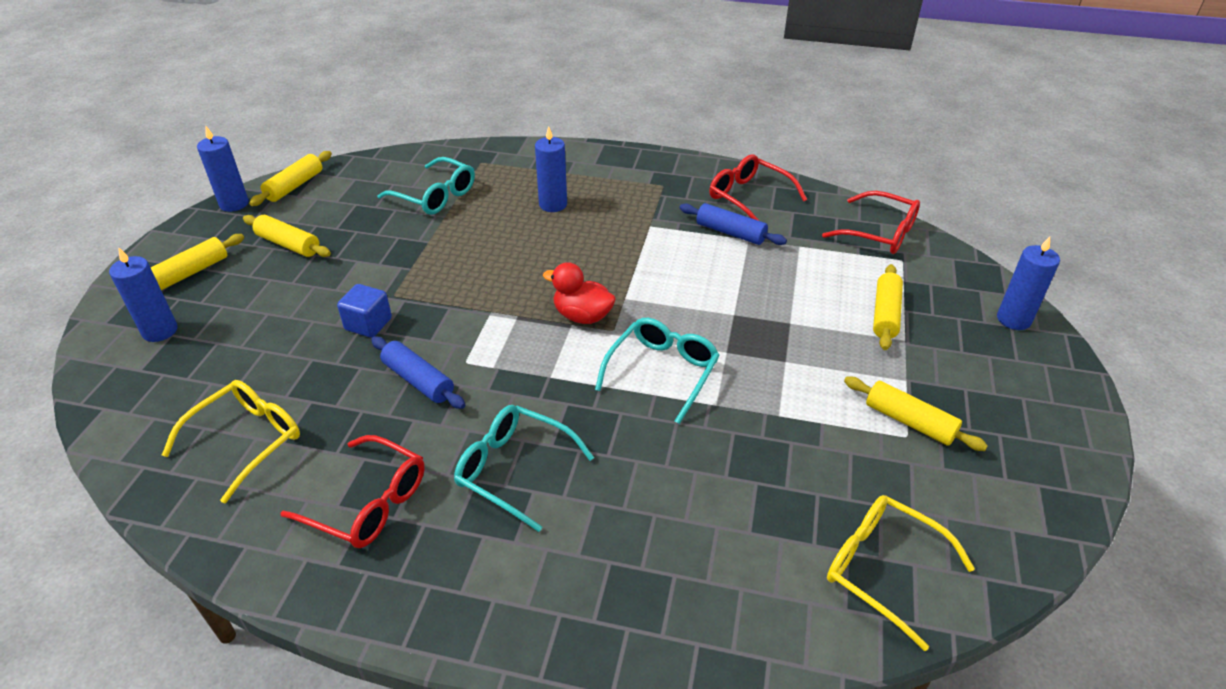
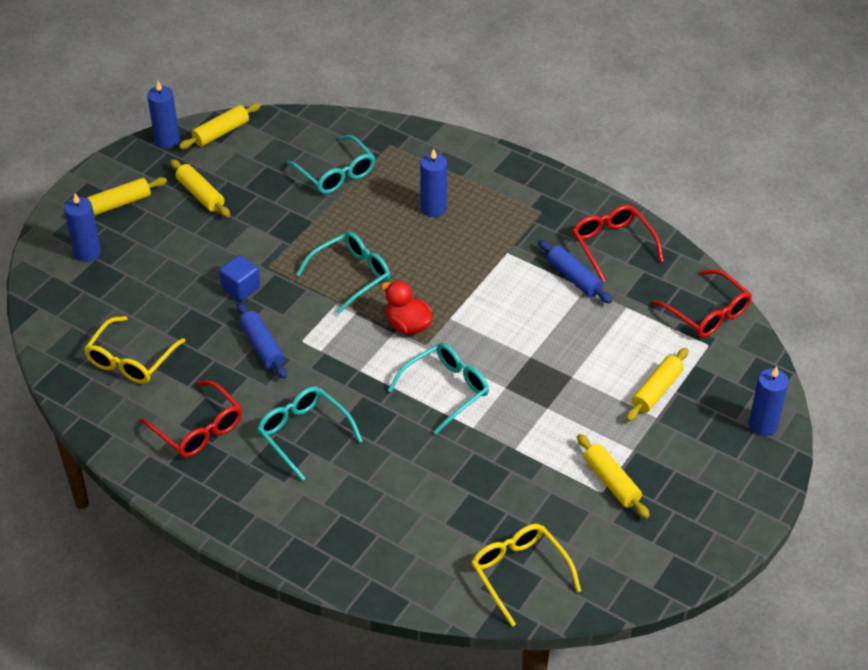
camera: 20 degrees right, 5 degrees up
(247, 440) = (130, 360): yellow glasses -> yellow glasses turned 150 degrees clockwise
(494, 282) = (351, 275): none -> turquoise glasses

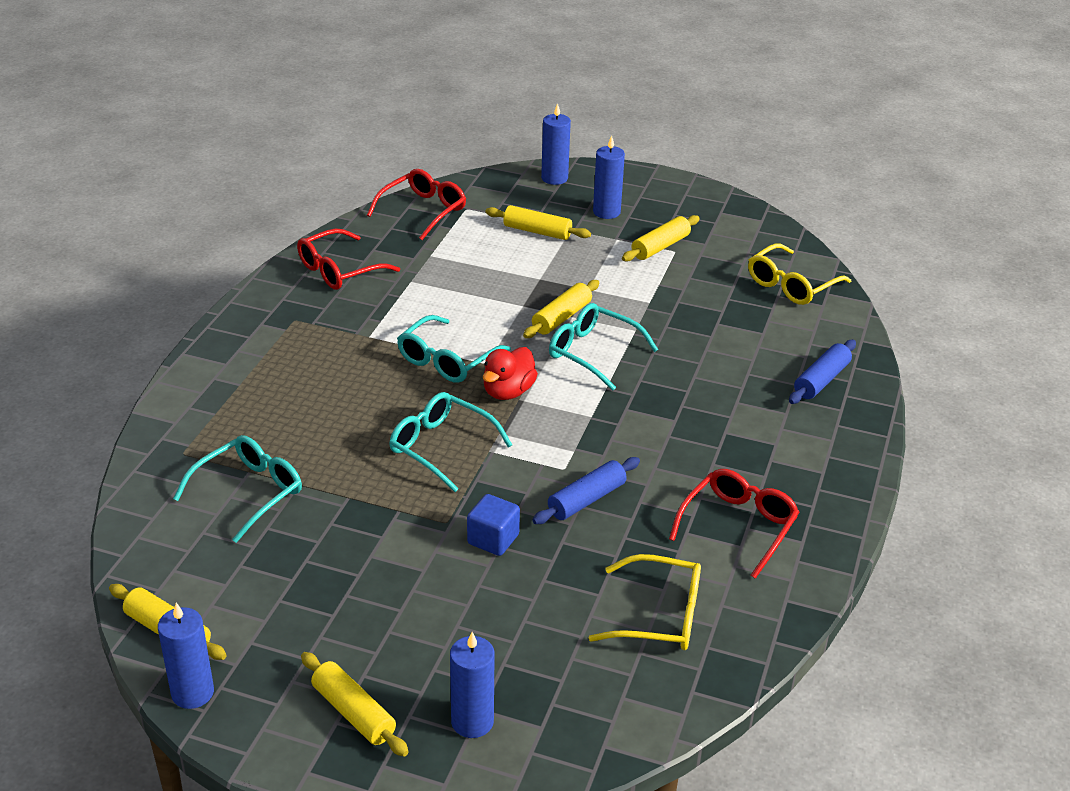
camera: 105 degrees left, 10 degrees down
(200, 194) = (316, 622): yellow rolling pin -> yellow rolling pin (561, 317)
(303, 434) = (702, 442): turquoise glasses -> turquoise glasses (447, 360)
(433, 208) = (304, 399): blue candle -> blue candle (606, 212)
(574, 278) = (397, 289): blue rolling pin -> blue rolling pin (821, 380)

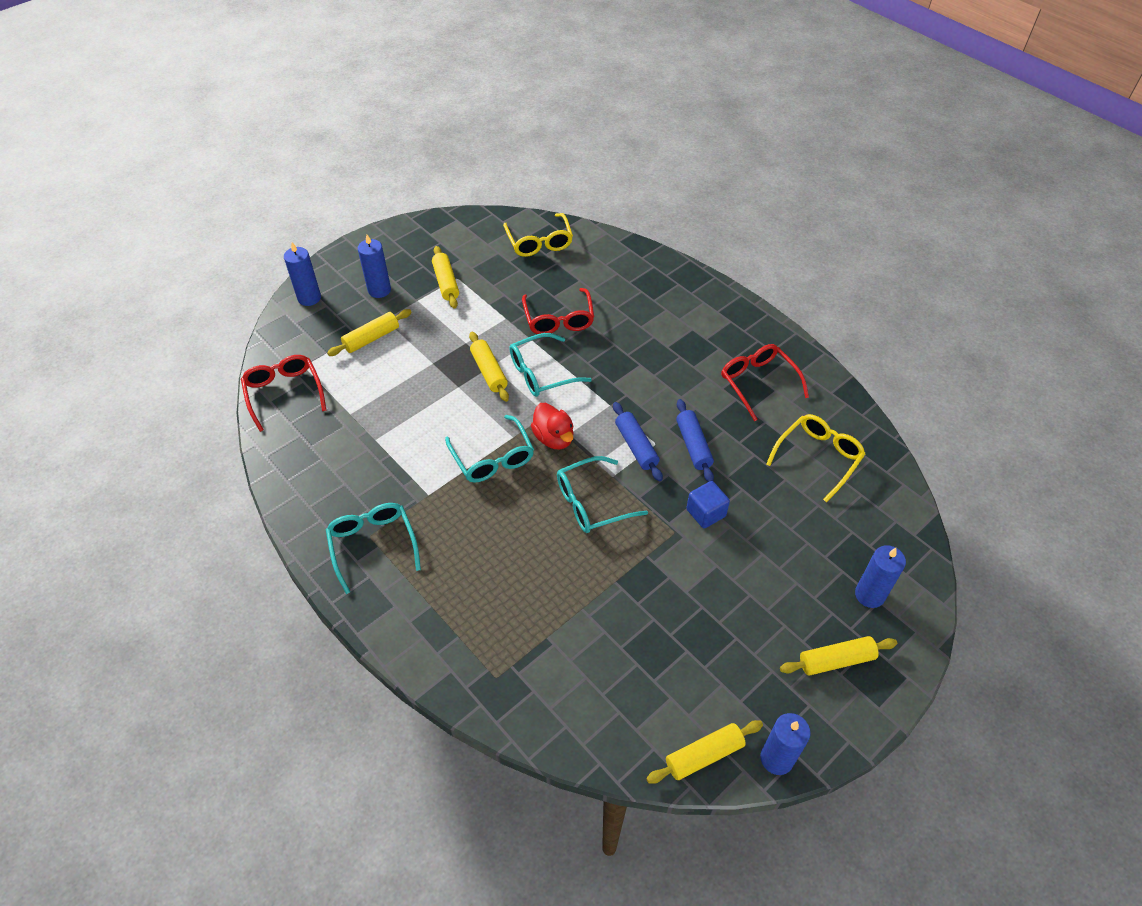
camera: 60 degrees left, 15 degrees up
(249, 492) = (573, 645): turquoise glasses -> turquoise glasses (373, 545)
(339, 270) = (323, 480): red glasses -> red glasses (559, 319)
(821, 380) = (645, 278): blue rolling pin -> blue rolling pin (636, 446)

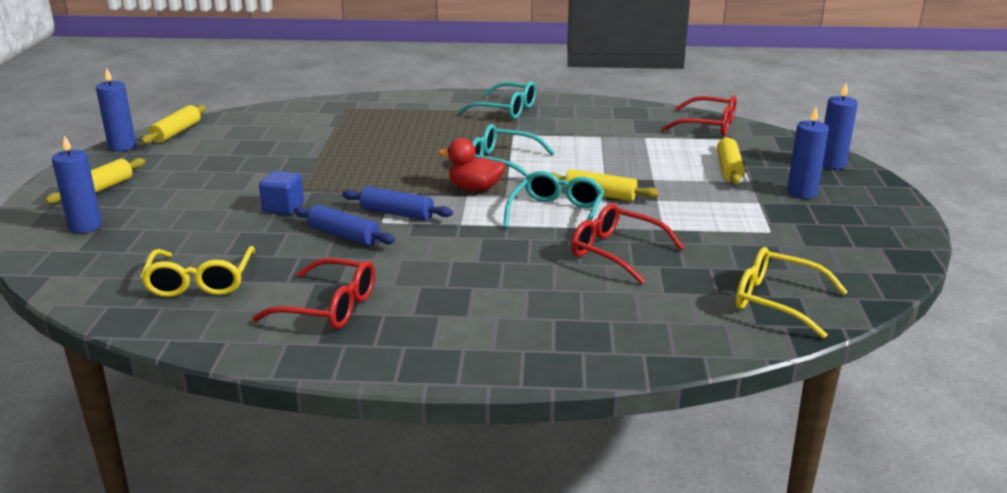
camera: 135 degrees right, 25 degrees down
(446, 282) = (769, 224): yellow rolling pin -> none
(591, 503) = (388, 175): turquoise glasses -> none

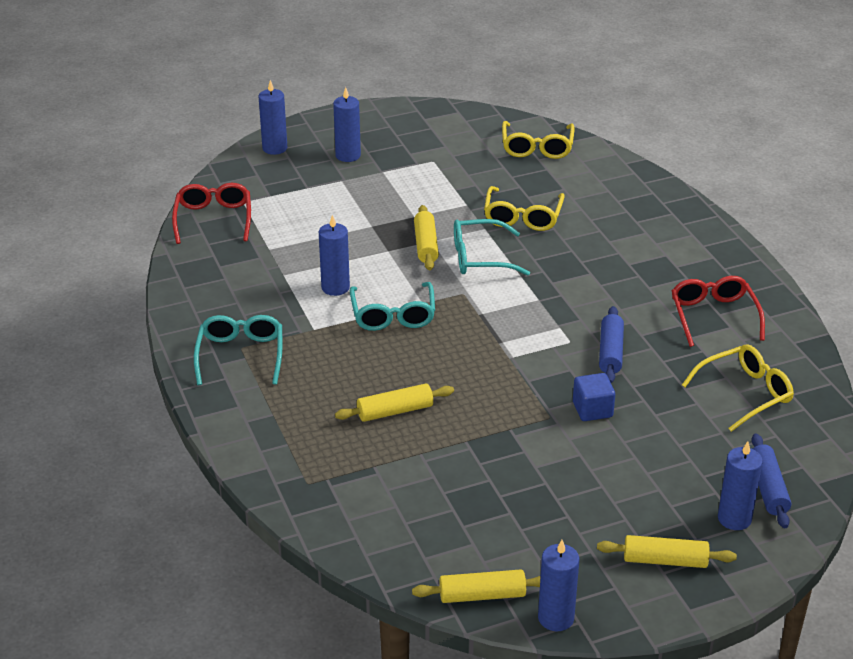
camera: 115 degrees left, 10 degrees up
(397, 213) = (548, 339): blue rolling pin -> blue rolling pin (768, 488)
(475, 188) = (464, 313): red duck -> none
(564, 150) = (335, 287): none -> blue candle
(616, 252) = (522, 217): red glasses -> yellow glasses
(729, 169) = (320, 193): yellow rolling pin -> yellow rolling pin (395, 411)

